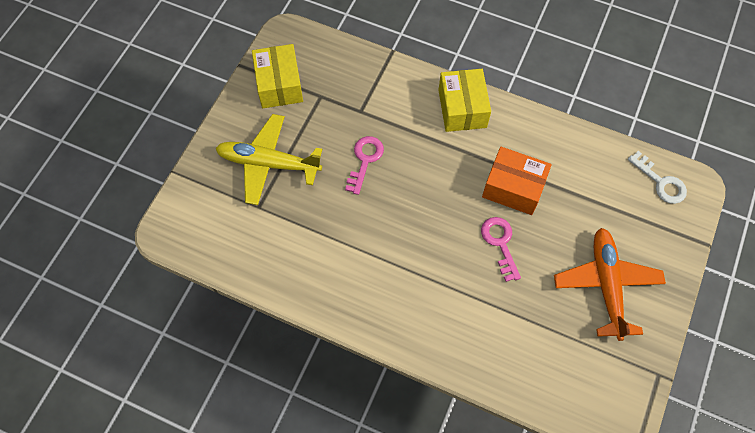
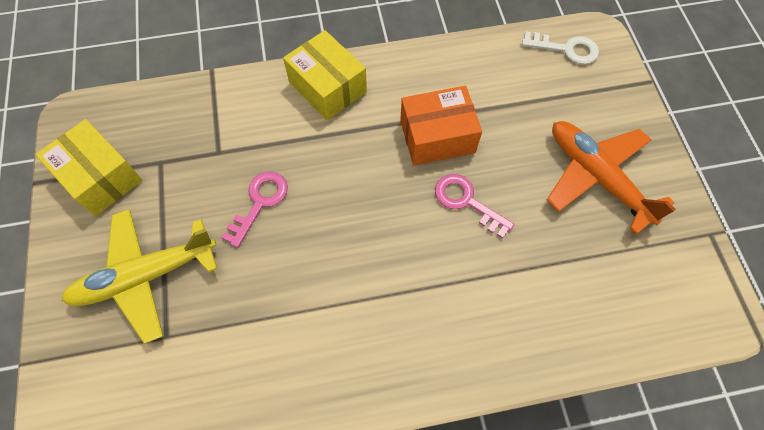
camera: 35 degrees left, 0 degrees up
(365, 160) = (260, 203): pink key -> pink key turned 45 degrees clockwise

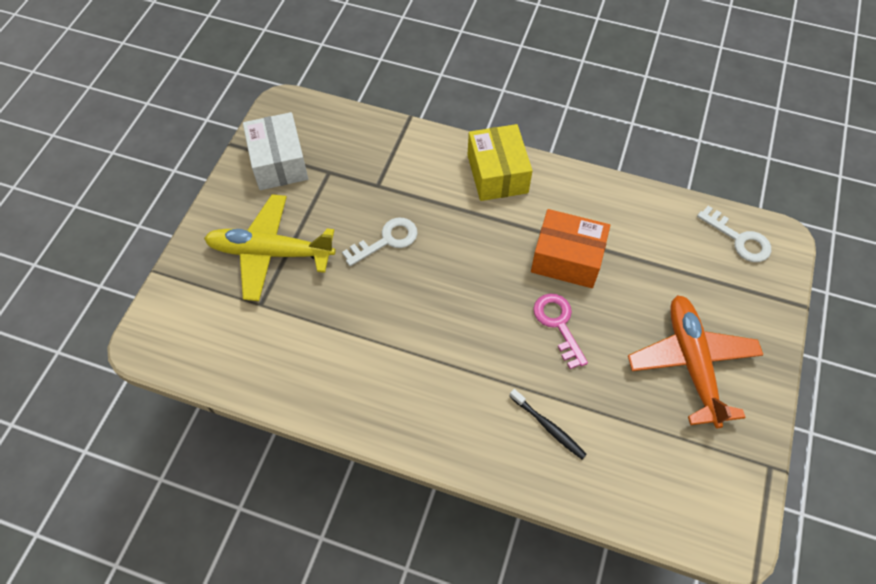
camera: 30 degrees right, 5 degrees down
(100, 177) = (279, 162): yellow box -> white box
(260, 203) = (387, 240): pink key -> white key
(517, 304) = (548, 427): none -> black toothbrush

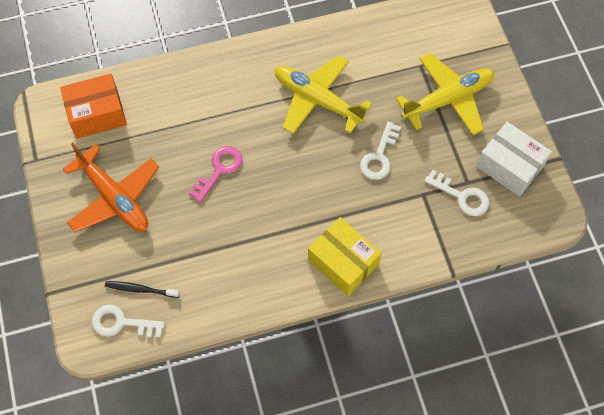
camera: 145 degrees right, 5 degrees up
(345, 164) = (462, 196): none -> white key
(400, 335) = (317, 100): none -> yellow plane
(548, 427) = (186, 102): black toothbrush -> black toothbrush (140, 289)
(558, 324) = (219, 170): pink key -> pink key turned 90 degrees counterclockwise
(567, 259) = (243, 222): orange box -> orange box (97, 114)

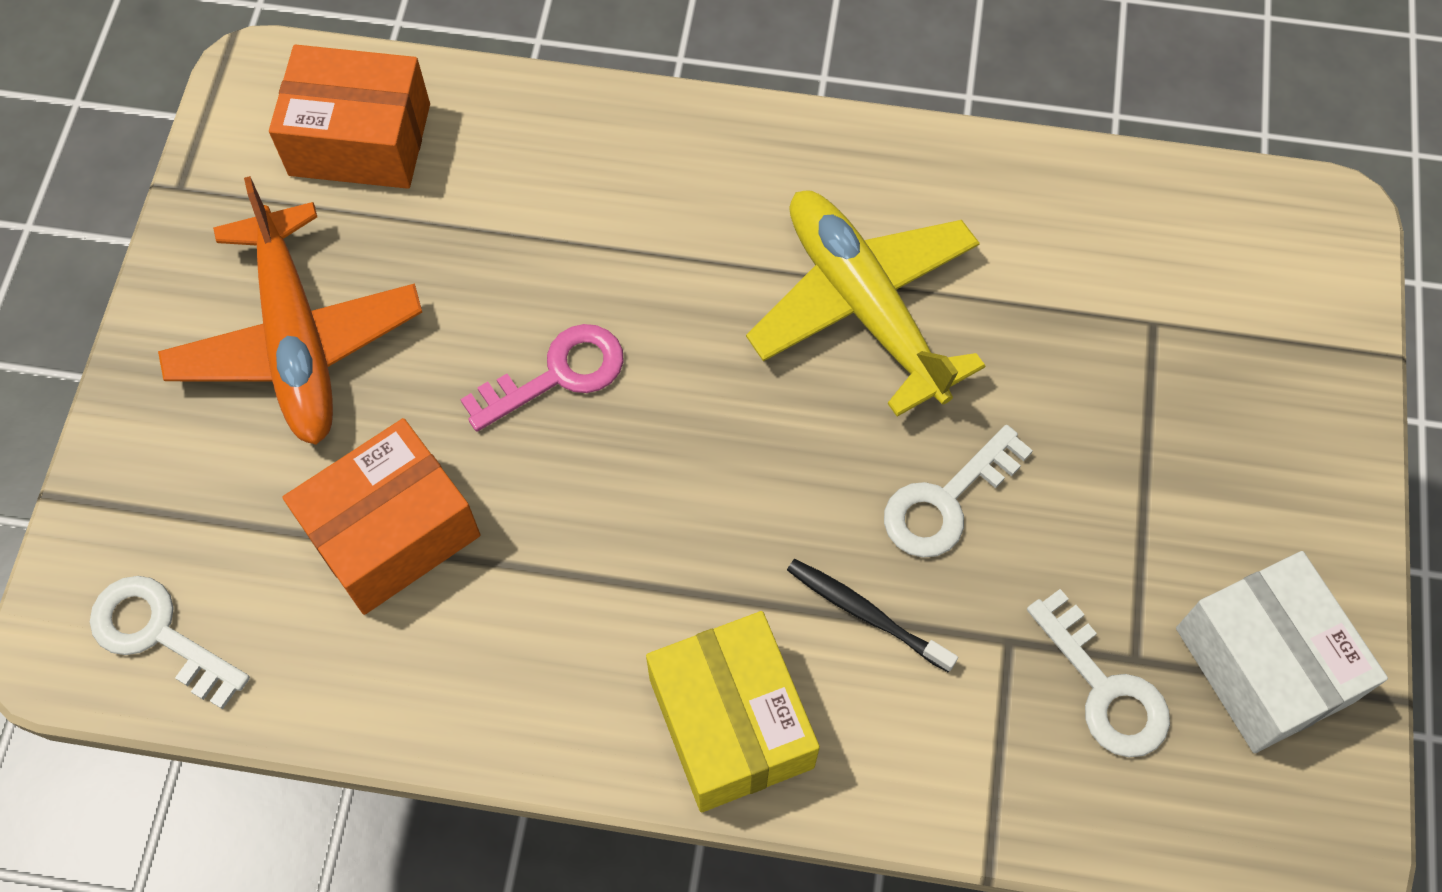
camera: 25 degrees right, 0 degrees up
(140, 289) = (240, 575): black toothbrush -> black toothbrush (865, 613)
(188, 250) = (392, 532): none -> orange box
(448, 99) = (1182, 432): yellow plane -> none

